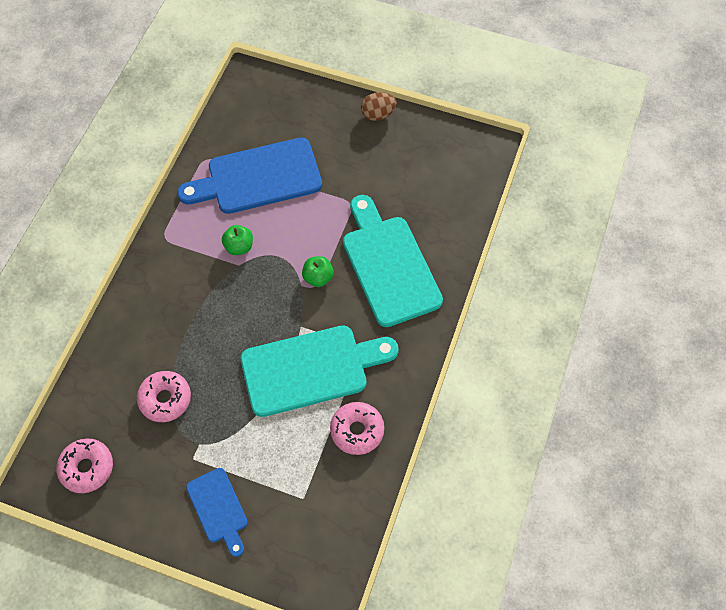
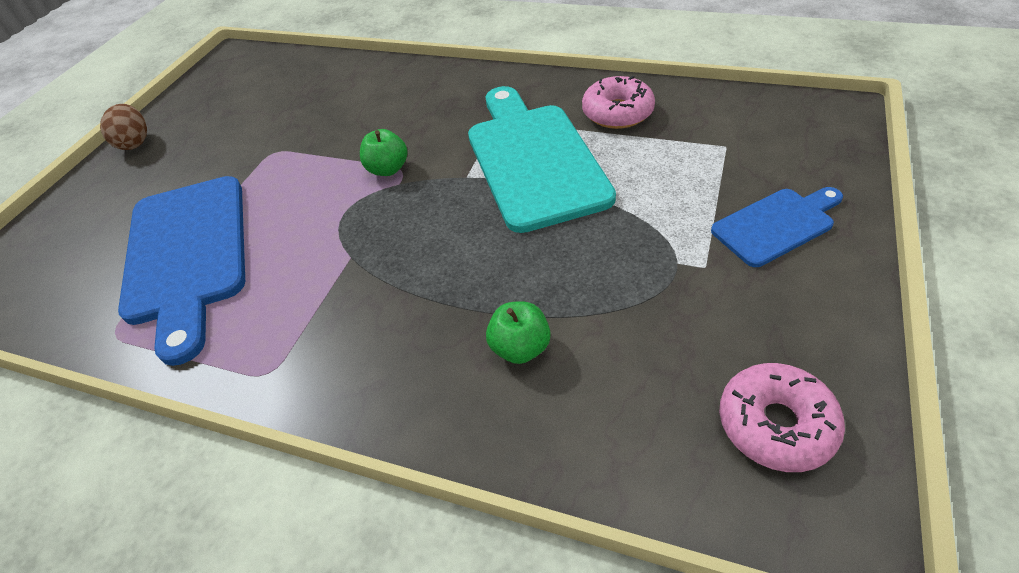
camera: 85 degrees left, 15 degrees down
(165, 399) = (606, 319): pink donut -> none
(239, 246) = (315, 261): green apple -> green apple (520, 348)
(389, 265) = (379, 111): turquoise cutting board -> none

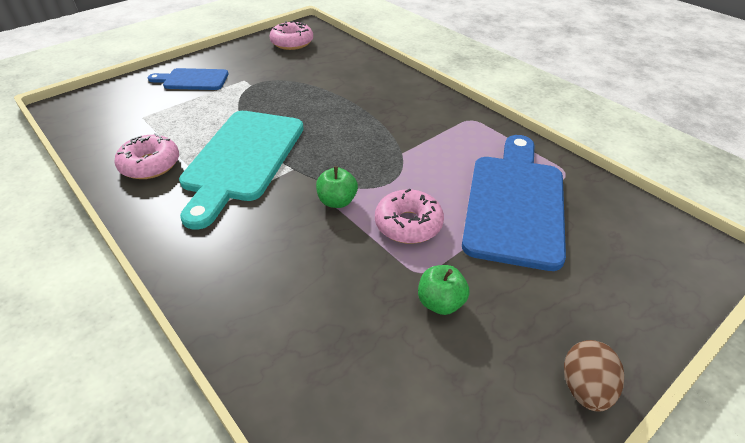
camera: 155 degrees left, 5 degrees down
(301, 182) = (408, 224): none -> pink donut
(520, 348) = (350, 86): green apple -> green apple (440, 303)

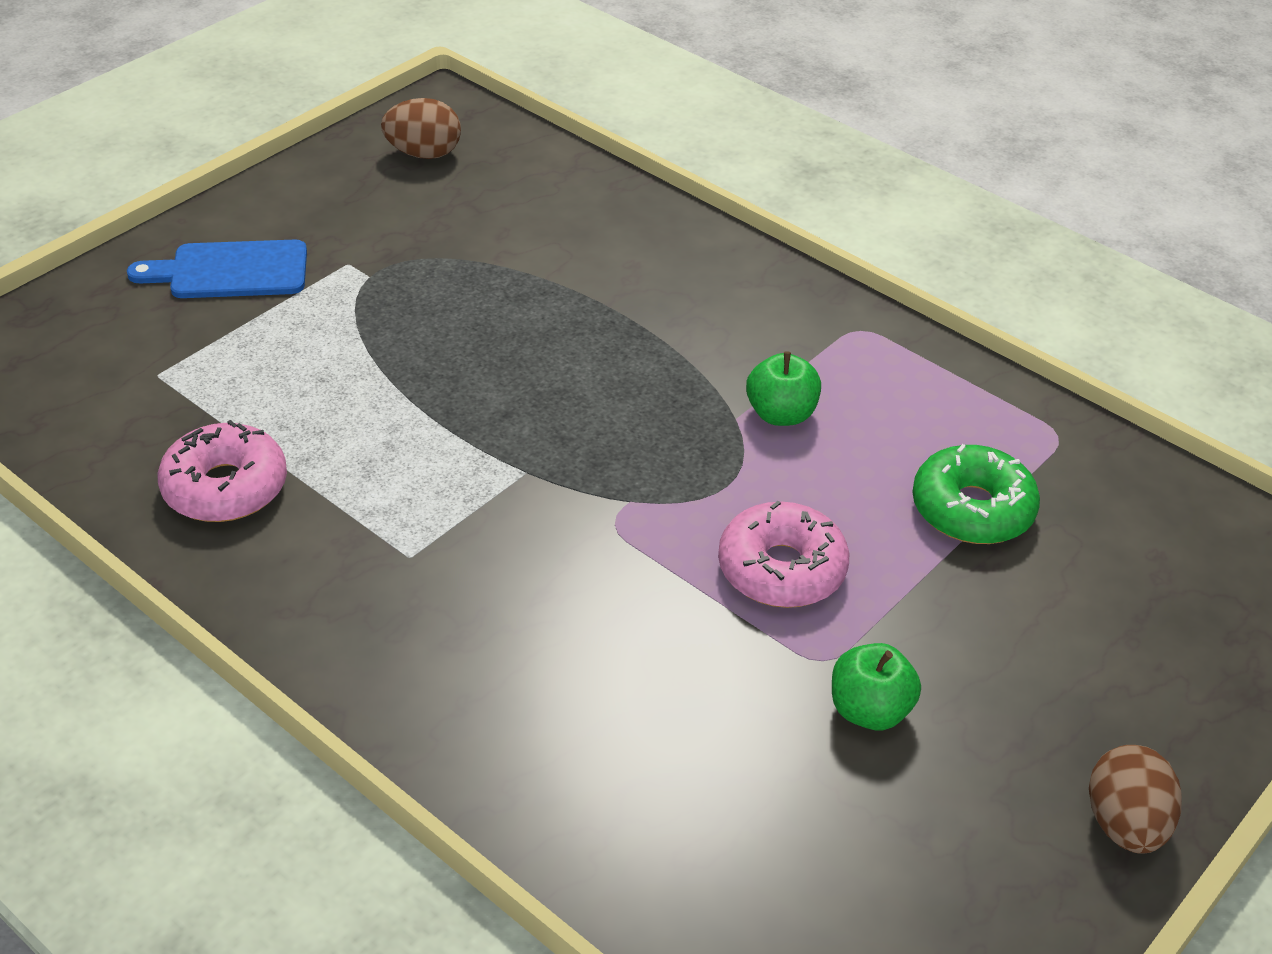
camera: 10 degrees left, 0 degrees up
(242, 159) = (413, 459): turquoise cutting board -> none
(292, 43) = (424, 153): pink donut -> brown egg
(337, 201) = (634, 535): green apple -> green apple (781, 414)
(515, 203) = (972, 509): blue cutting board -> green donut

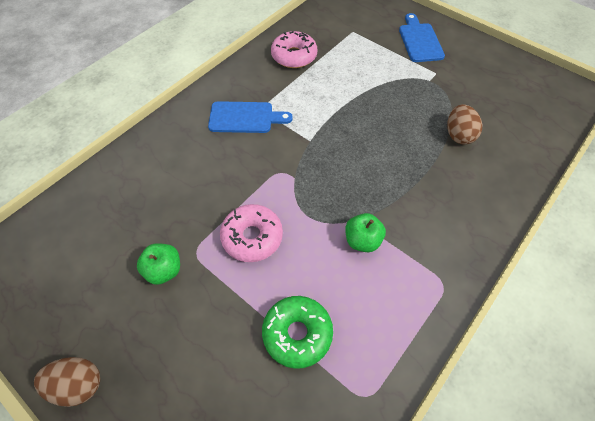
camera: 90 degrees right, 15 degrees up
(424, 153) = (531, 89): brown egg -> brown egg (458, 135)
(438, 584) = (245, 118): none -> blue cutting board

